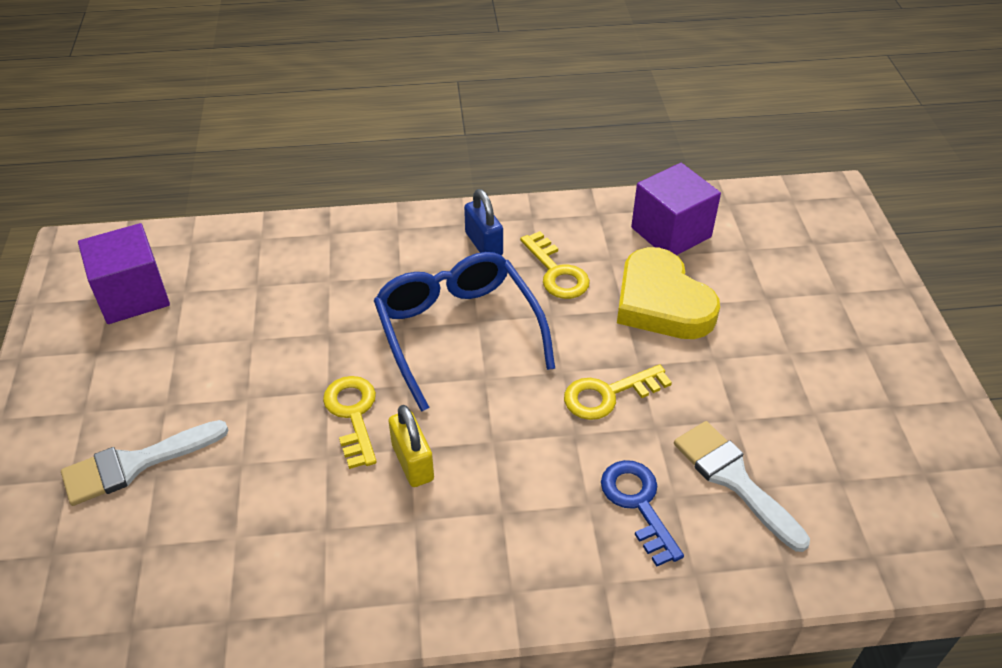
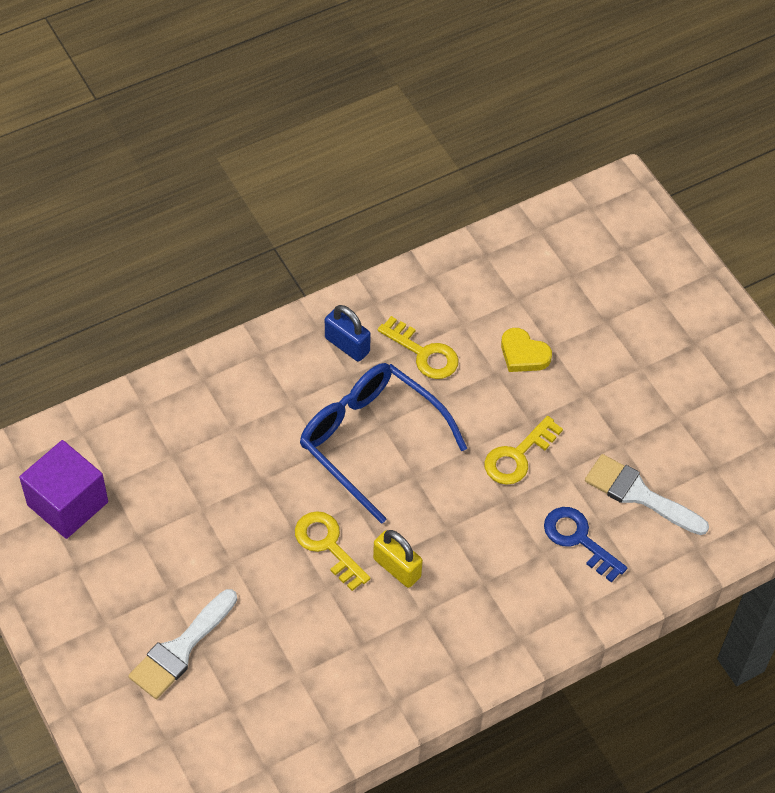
camera: 25 degrees left, 10 degrees up
(661, 302) = (523, 354): yellow heart -> yellow heart, size x0.54
(671, 232) = (502, 278): purple cube -> none

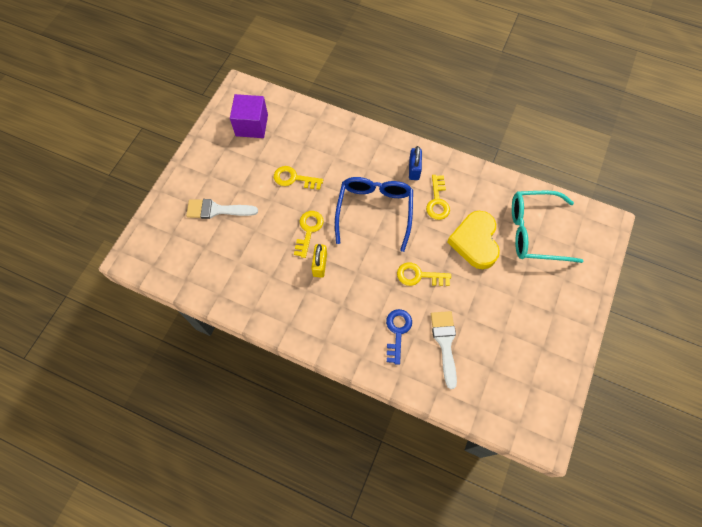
camera: 55 degrees right, 10 degrees up
(221, 508) = (294, 178): none -> yellow key
(523, 354) = (475, 241): yellow heart -> yellow heart, size x1.87
(567, 277) = (534, 231): none -> turquoise glasses

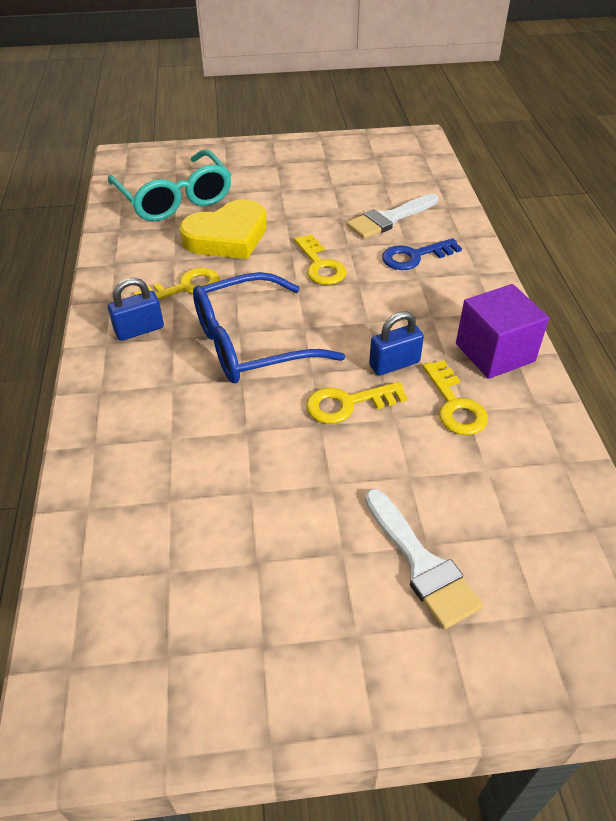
camera: 120 degrees left, 20 degrees down
(252, 125) = (168, 627): purple cube -> purple cube (495, 352)
(294, 178) = (260, 474): yellow key -> yellow key (455, 405)
(320, 265) = (394, 364): yellow padlock -> blue padlock

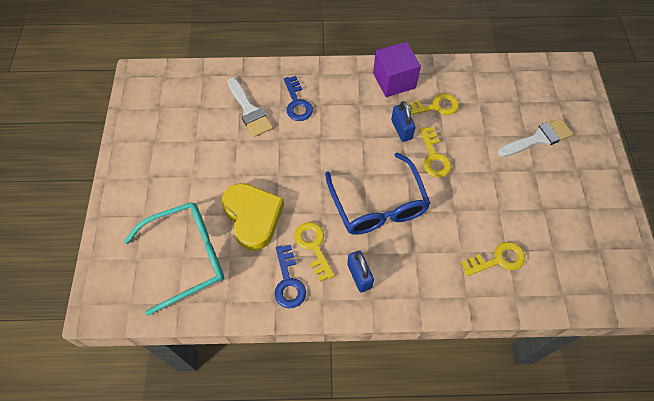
camera: 85 degrees left, 15 degrees up
(137, 271) = (288, 282): none -> blue key
(320, 265) = (299, 158): yellow key -> yellow key (498, 259)

